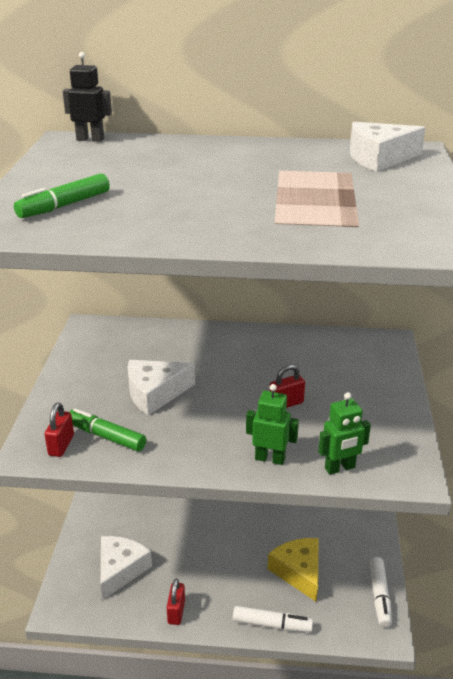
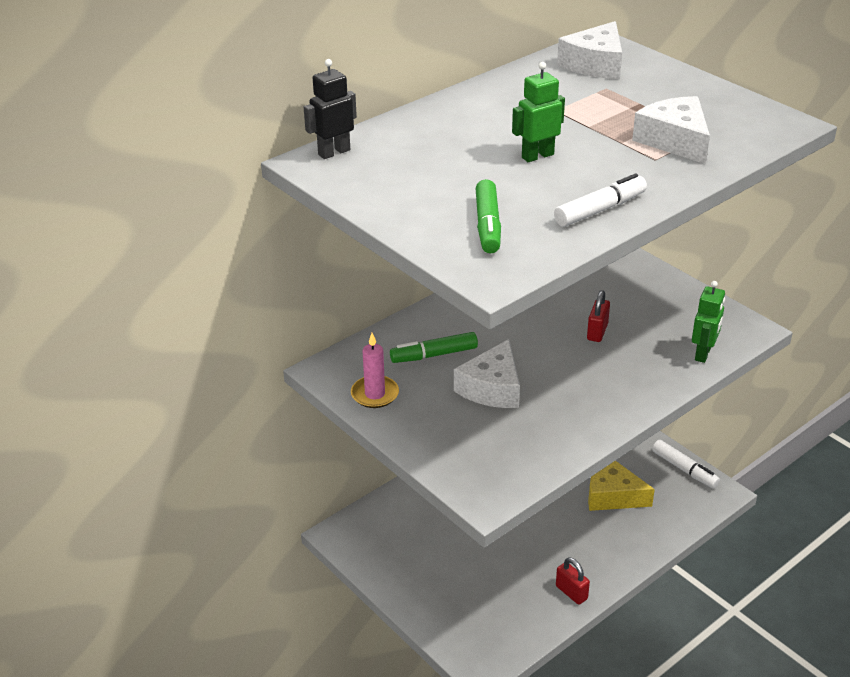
camera: 45 degrees left, 5 degrees up
(61, 445) = (498, 475): red padlock -> none
(87, 354) = (375, 394): none -> pink candle
(106, 436) = (519, 444): green marker -> green marker (434, 355)
(120, 570) = (484, 599): white cheese -> white cheese (675, 141)
(270, 458) = (653, 378): green robot -> green robot (537, 156)
(272, 624) = (646, 545): white marker -> white marker (600, 210)

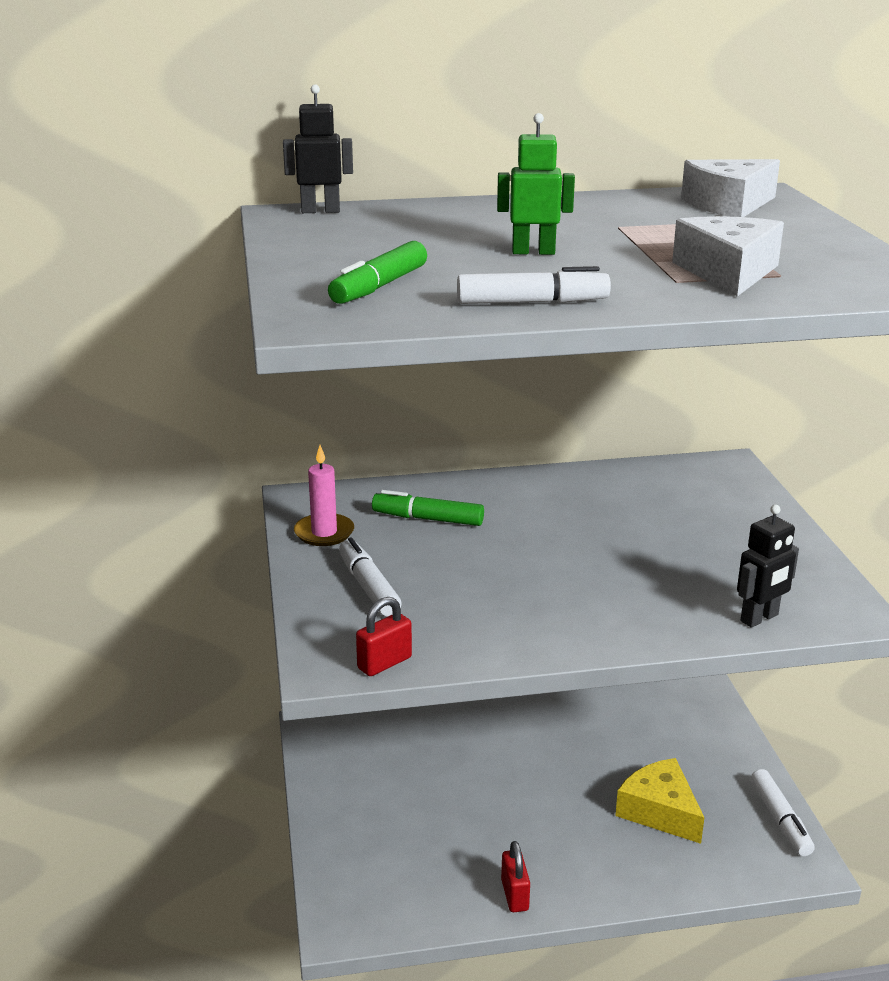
camera: 30 degrees right, 10 degrees down
(451, 426) = (369, 586): none -> white marker
(492, 388) = (456, 568): white cheese -> none
(597, 332) = (643, 555): red padlock -> red padlock (384, 663)
(703, 354) = (759, 618): green robot -> black robot

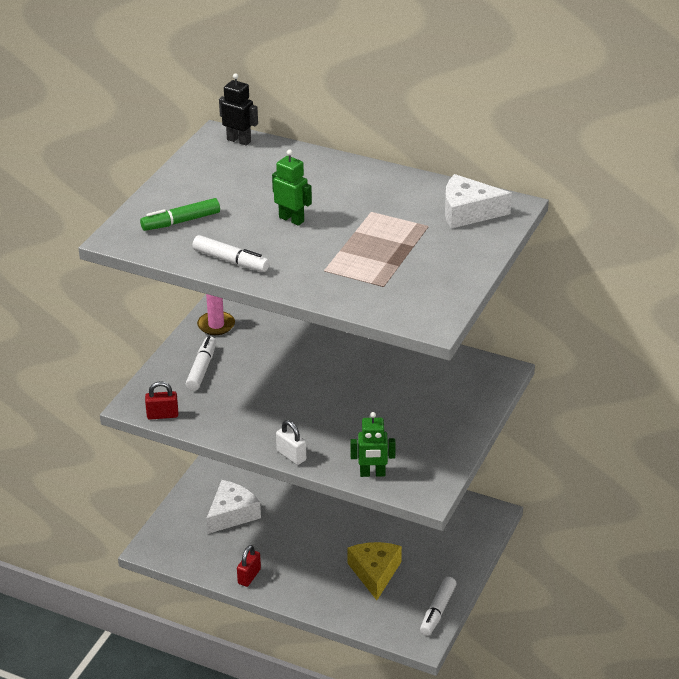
camera: 35 degrees right, 10 degrees up
(428, 519) = (279, 338): green marker -> none
(631, 640) = (291, 455): none -> white padlock
(728, 272) = (360, 273): white cheese -> white cheese (232, 514)
(759, 618) = (372, 474): black robot -> green robot

